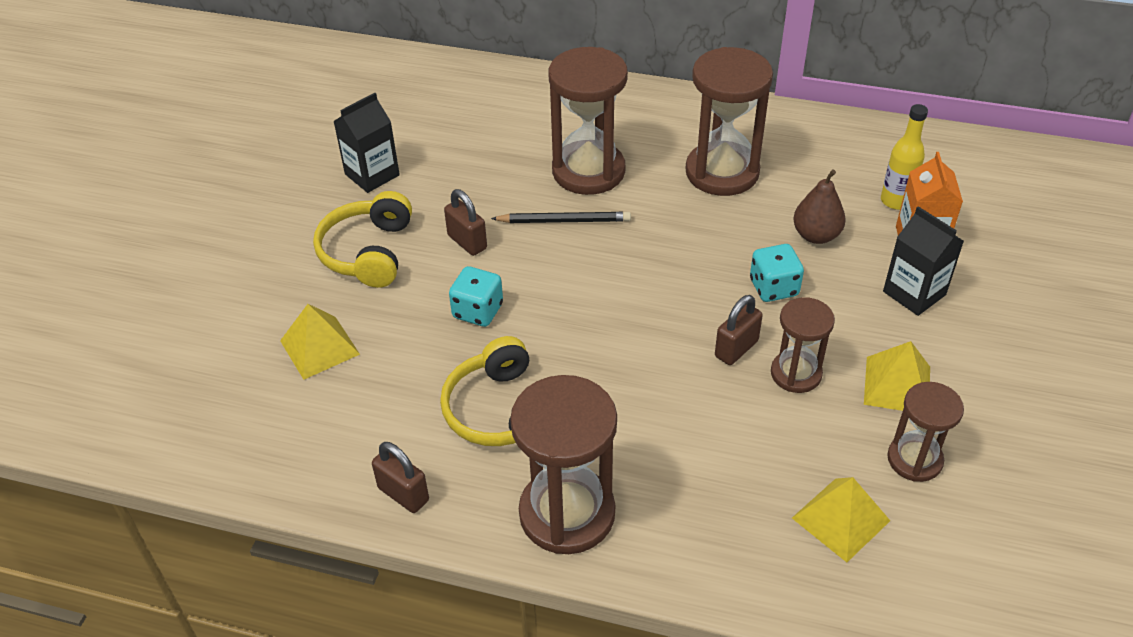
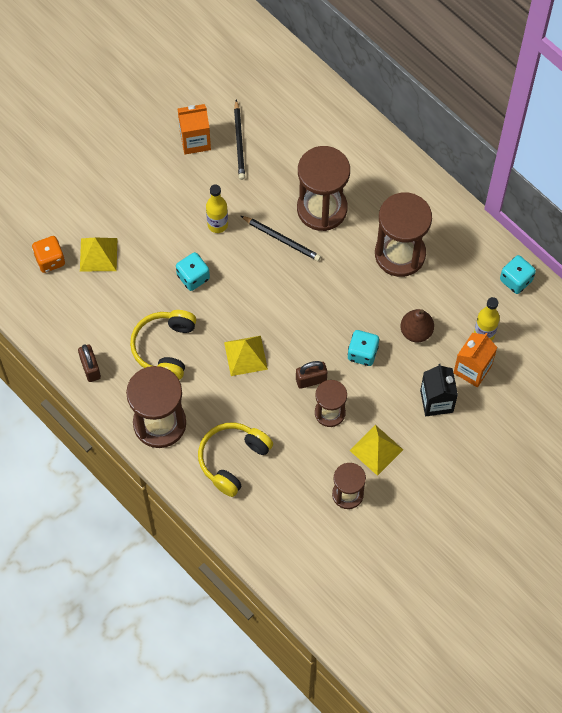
camera: 30 degrees right, 20 degrees up
(248, 387) = (50, 260): none -> orange dice
(368, 252) = (159, 201): yellow headphones -> yellow headphones (232, 459)
(372, 175) = (195, 140): black carton -> orange carton
(431, 153) = (239, 142): none -> black pencil
(467, 242) = (217, 224): brown padlock -> yellow bottle
(841, 519) = (285, 502): yellow pyramid -> yellow pyramid (245, 355)
(876, 138) = (516, 280): none -> turquoise dice

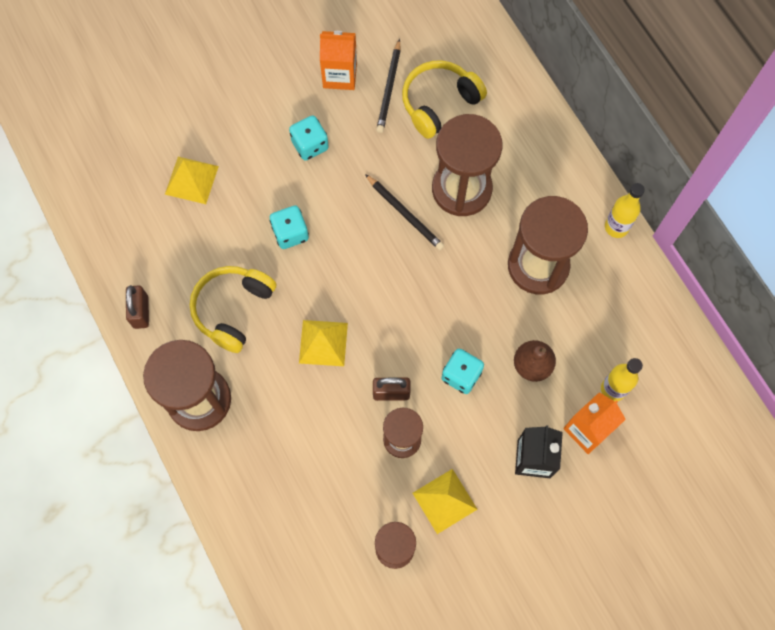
camera: 15 degrees right, 5 degrees up
(50, 260) = (135, 173): orange dice -> none
(217, 224) = (336, 178): yellow bottle -> yellow bottle (616, 227)
(232, 459) = (270, 467): yellow headphones -> yellow headphones (439, 103)
(516, 280) = (668, 332): turquoise dice -> turquoise dice (310, 145)

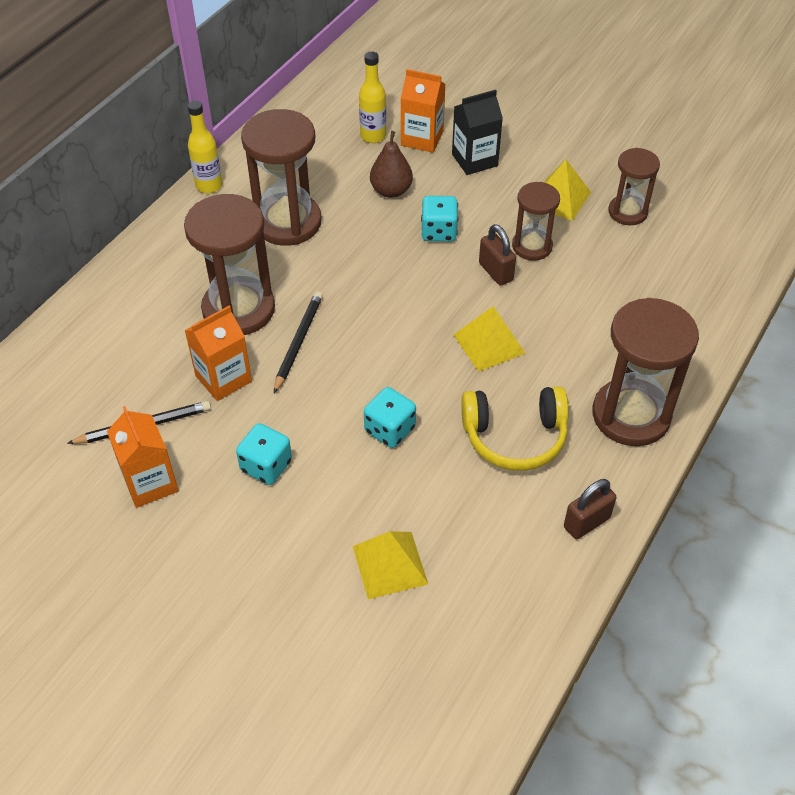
camera: 120 degrees left, 20 degrees down
(400, 151) = (223, 378): none -> orange carton
(439, 103) = (139, 372): yellow headphones -> none

